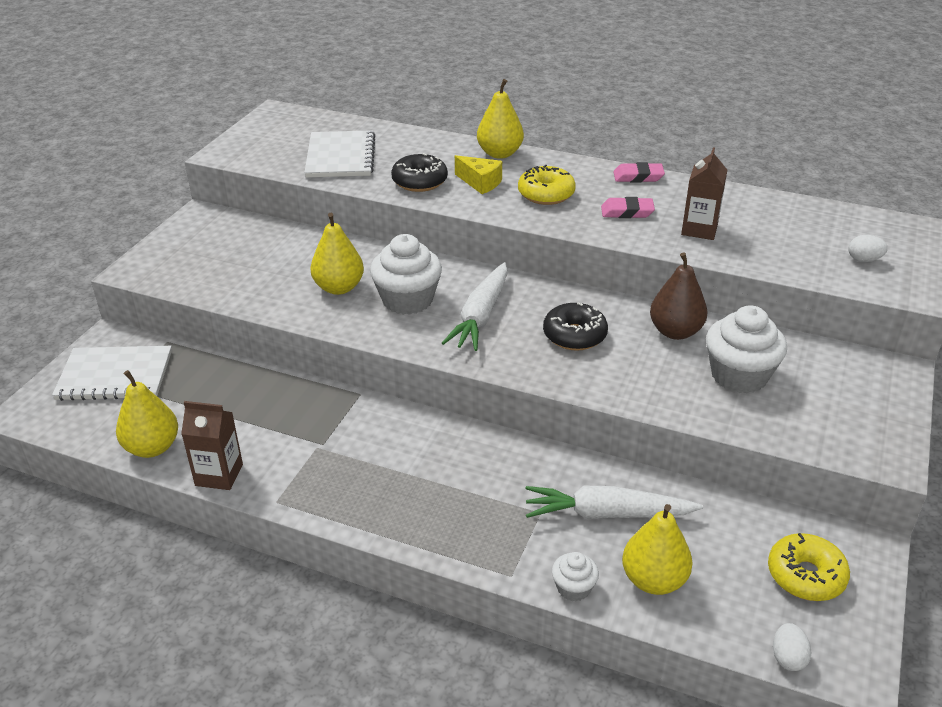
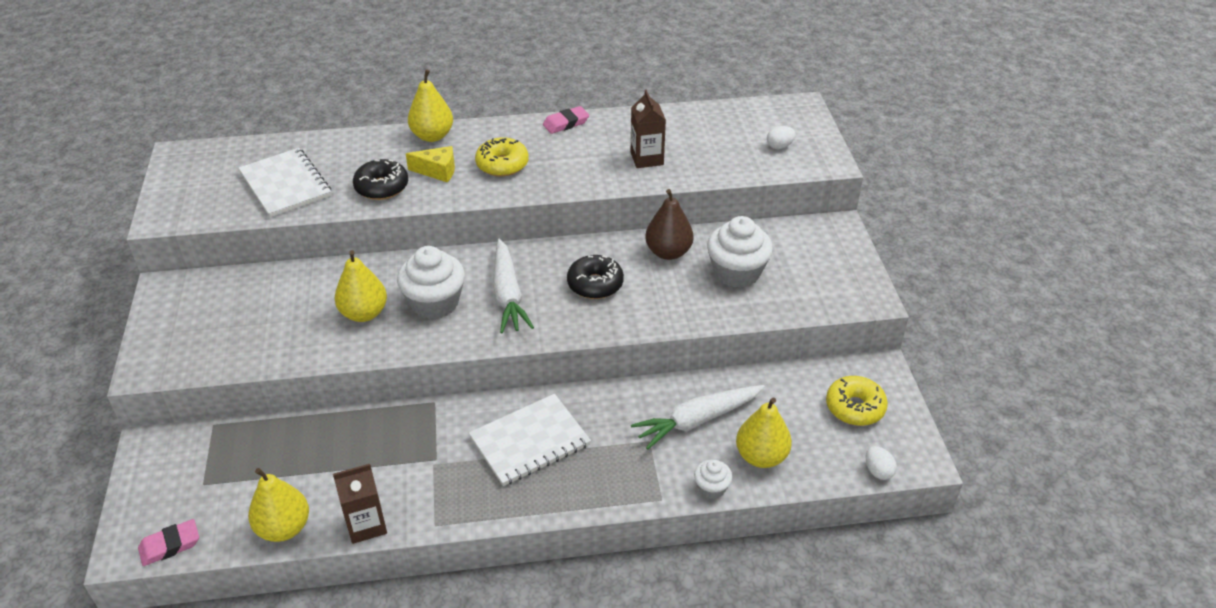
camera: 30 degrees left, 5 degrees up
(115, 375) = (188, 477): white notebook -> white notebook (530, 441)
(627, 212) = (580, 160): pink eraser -> pink eraser (170, 545)

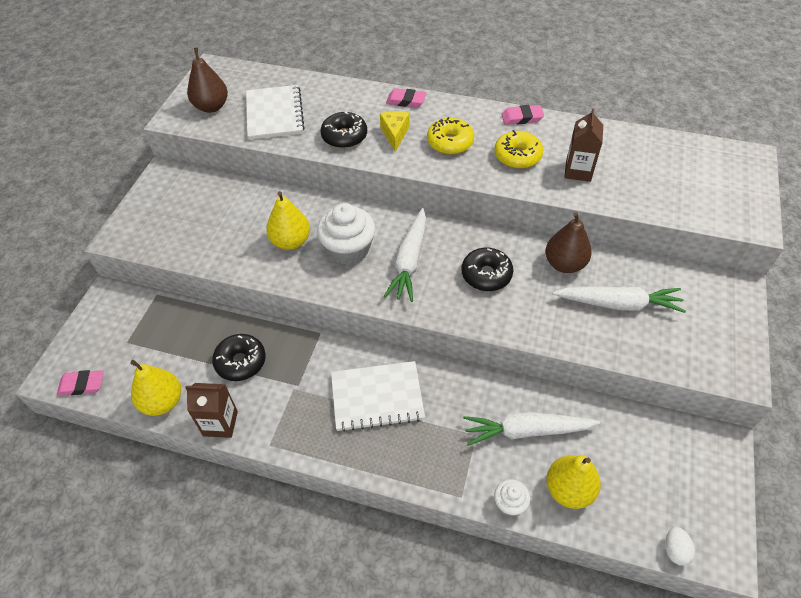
camera: 25 degrees right, 10 degrees up
(202, 195) = (211, 107): none -> brown pear
(357, 458) = (240, 362): none -> black donut
(432, 136) = (406, 101): yellow pear -> pink eraser
(437, 171) = (395, 134): yellow cheese -> yellow cheese turned 120 degrees counterclockwise
(736, 272) = (619, 304): white cupcake -> white carrot
(779, 146) = (710, 193): white egg -> none
(855, 407) = (680, 474): yellow donut -> yellow donut (517, 156)

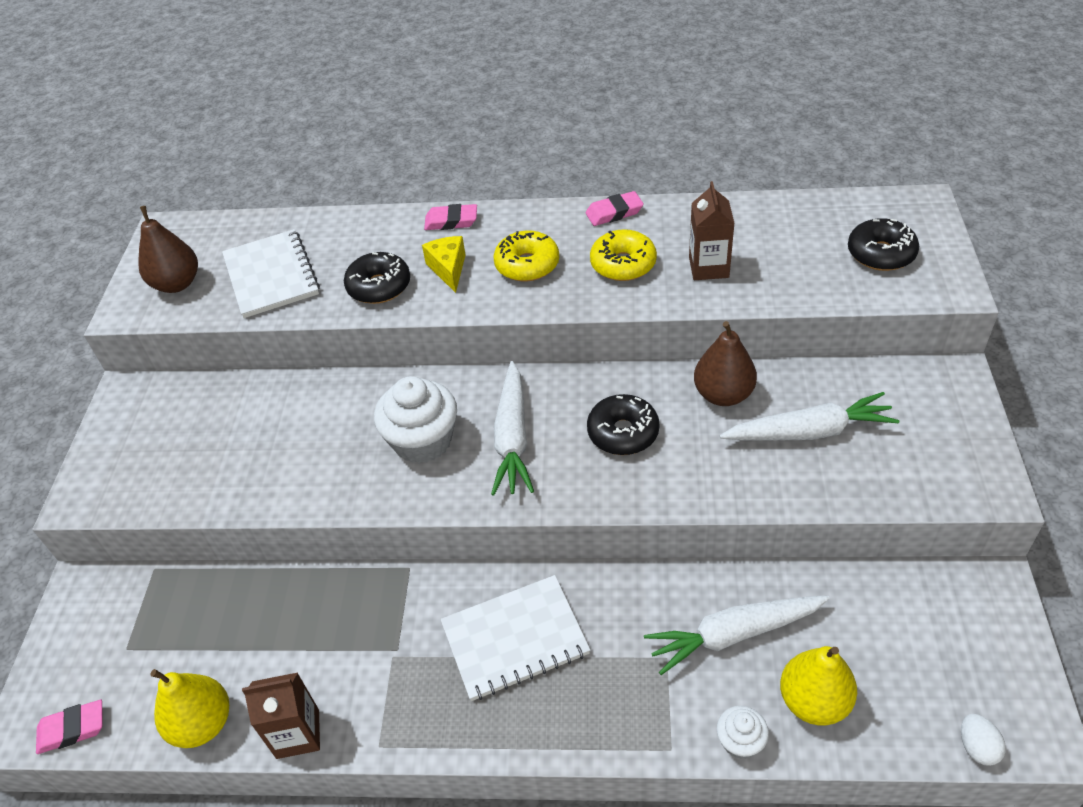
camera: 10 degrees left, 5 degrees down
(240, 362) = (304, 636): black donut -> black donut (881, 254)
(291, 241) = (337, 448): yellow pear -> none

